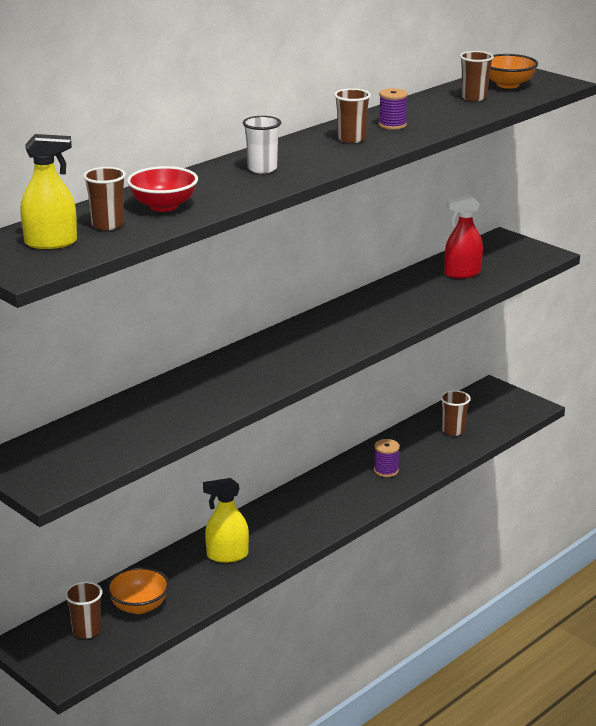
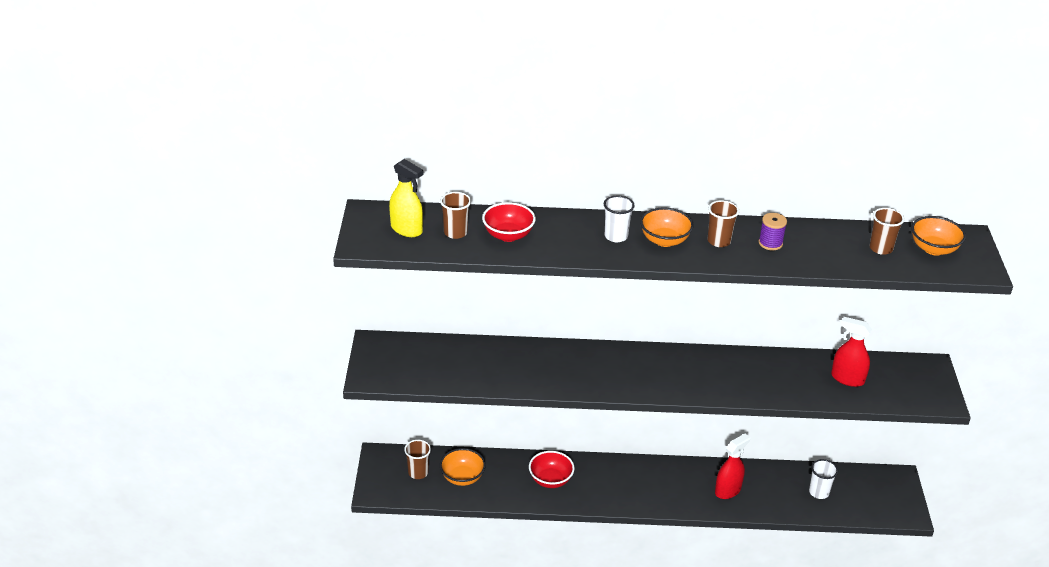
camera: 45 degrees right, 10 degrees up
(227, 555) = (550, 480): yellow spray bottle -> red bowl
(308, 155) = (664, 240): none -> orange bowl
(386, 471) = (728, 490): purple spool -> red spray bottle
(453, 431) = (819, 492): brown cup -> white cup

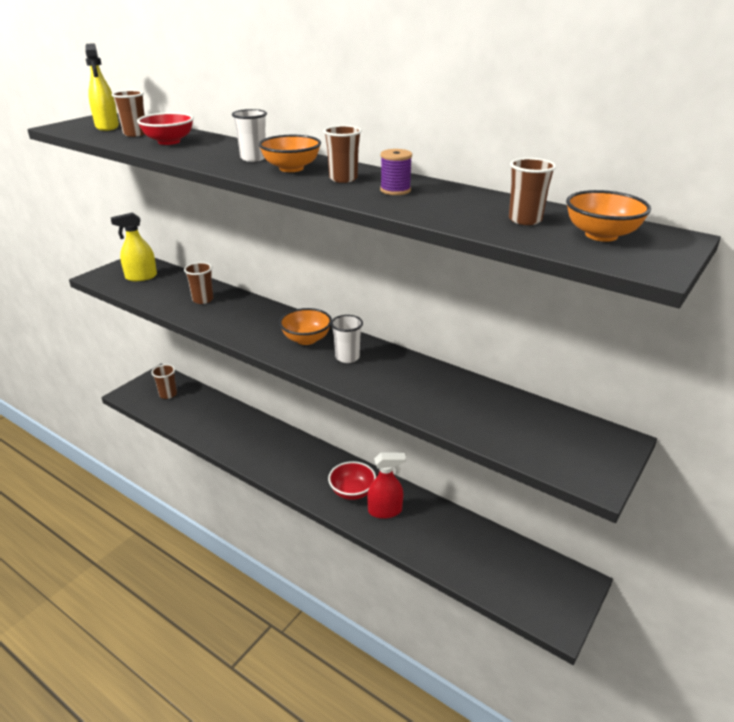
camera: 35 degrees right, 5 degrees down
(412, 360) = (141, 277): none -> yellow spray bottle
(462, 477) = (191, 409): orange bowl -> orange bowl (306, 339)
(510, 363) = (203, 299): none -> brown cup
(550, 480) = (249, 438): red bowl -> red bowl (352, 492)
(819, 492) = (474, 554): white cup -> white cup (347, 357)
(847, 379) = (496, 415): red spray bottle -> none

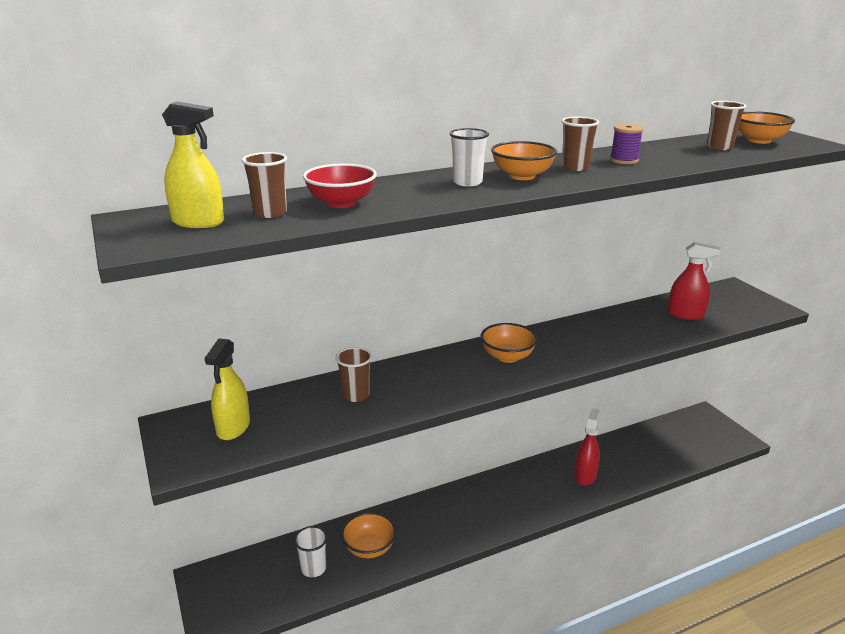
camera: 60 degrees left, 5 degrees down
(168, 394) = (259, 579): brown cup -> none
(219, 425) = (369, 548): none -> orange bowl
(347, 357) = (558, 346): white cup -> white cup (313, 568)
(352, 492) = (548, 486): red bowl -> none
(494, 416) = (685, 315): none -> red spray bottle

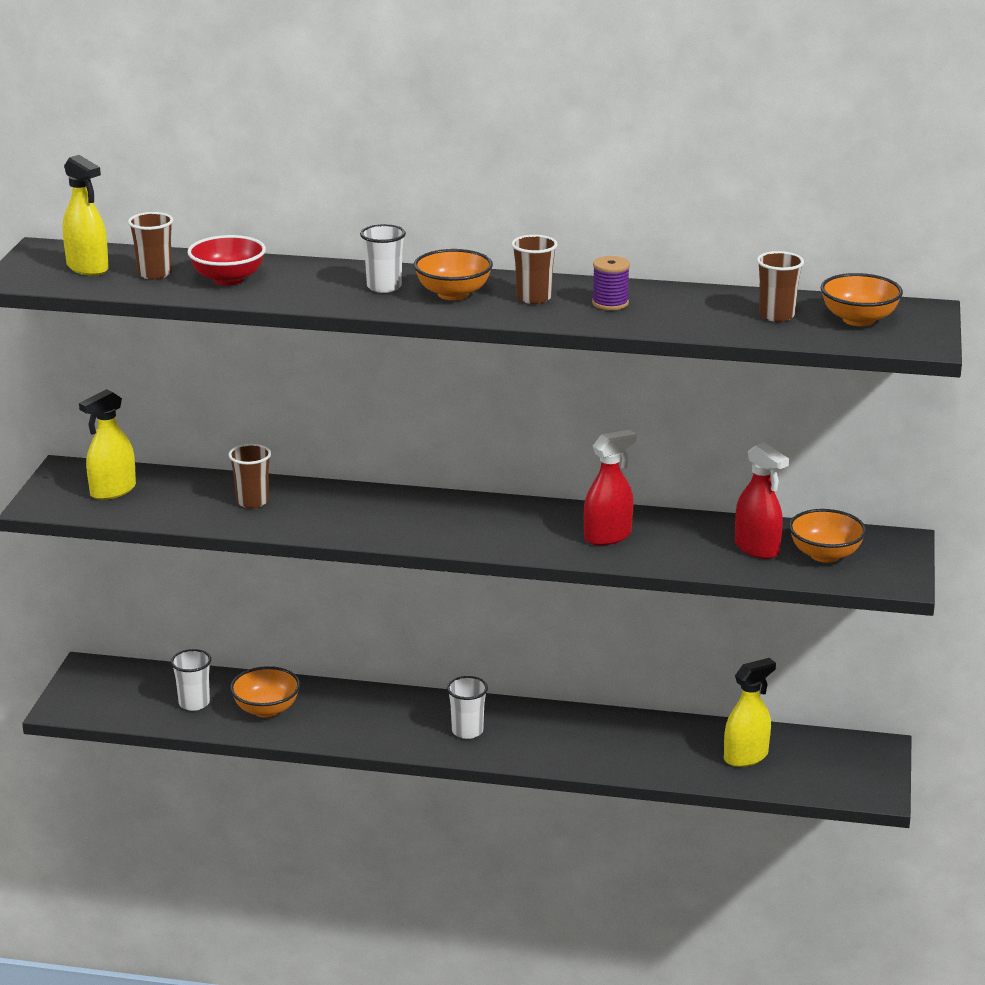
camera: 35 degrees right, 0 degrees up
(507, 356) = (458, 519): orange bowl -> orange bowl (825, 555)
(508, 502) = (467, 731): none -> white cup
(585, 476) = (597, 744): red spray bottle -> red spray bottle (608, 536)
(660, 447) = (746, 756): none -> yellow spray bottle

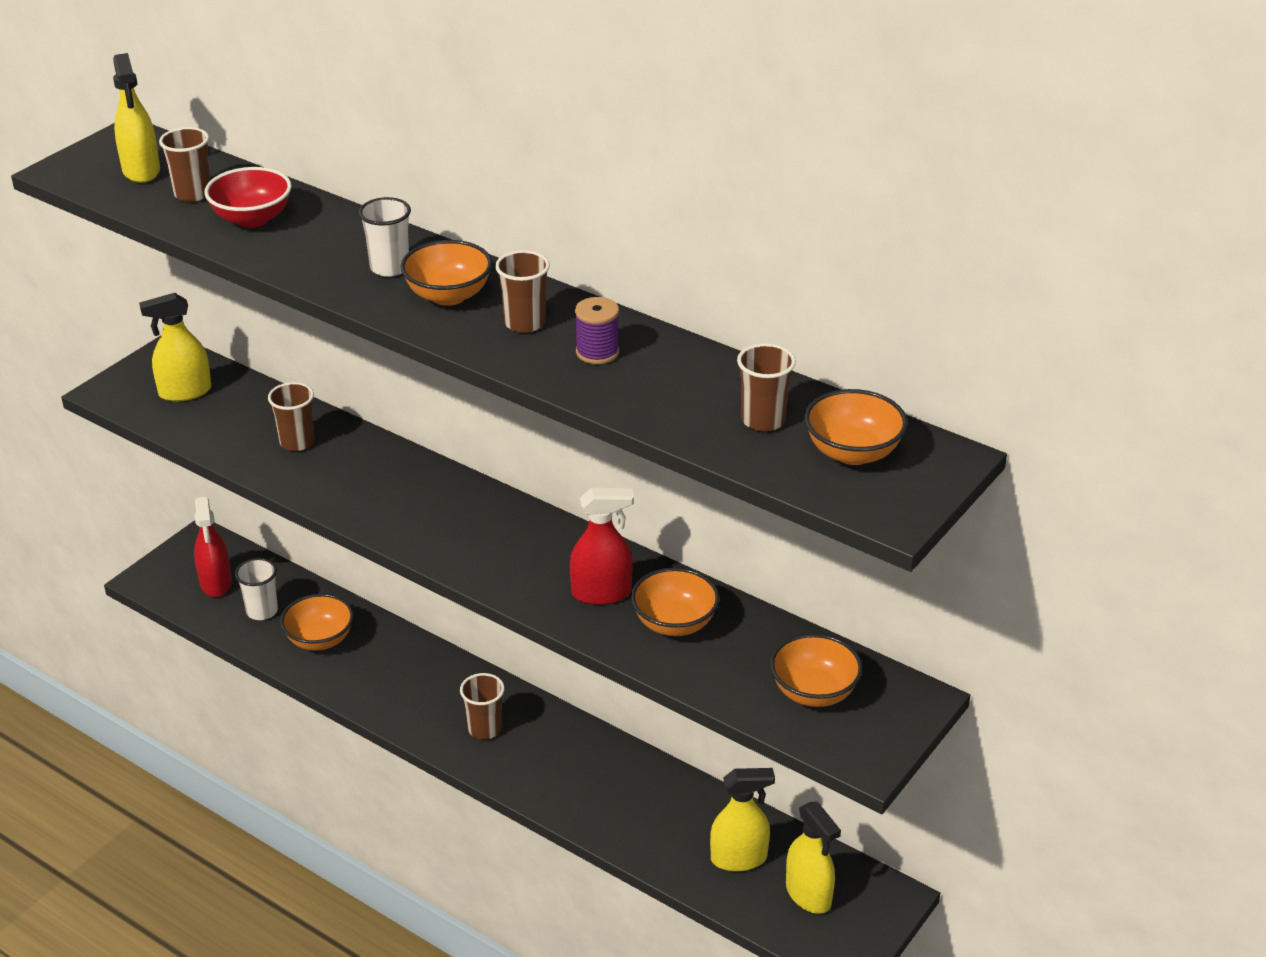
camera: 25 degrees right, 10 degrees up
(467, 731) = (484, 729): white cup -> brown cup
(682, 541) = (674, 623): none -> orange bowl
(757, 548) = (746, 659): red spray bottle -> red spray bottle (216, 583)
(817, 764) = (808, 895): none -> yellow spray bottle

